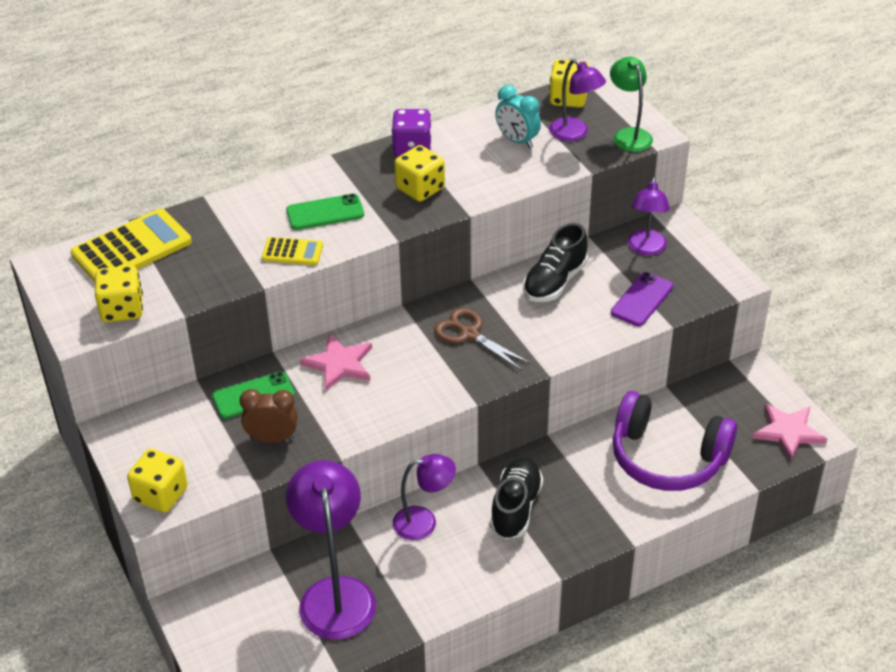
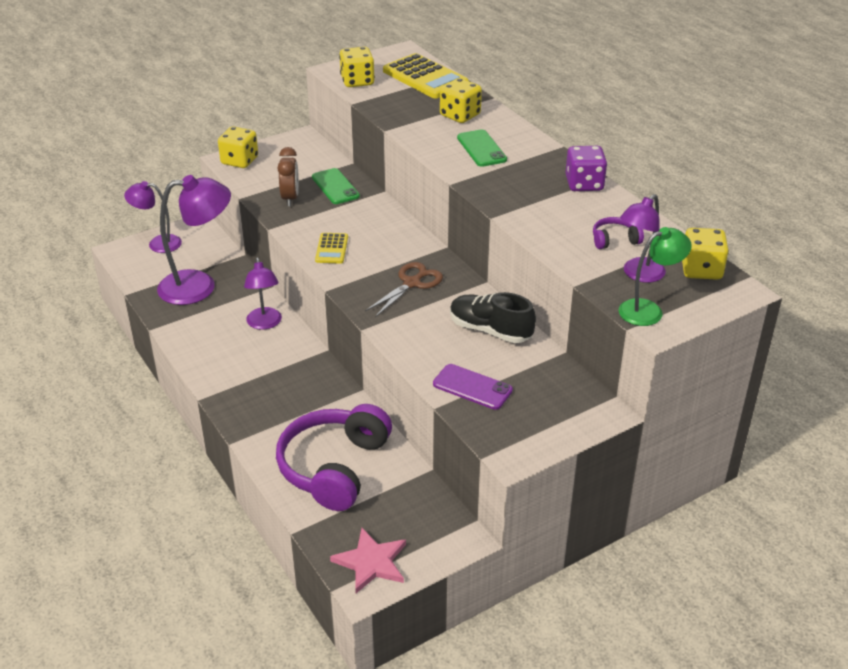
camera: 85 degrees right, 5 degrees down
(292, 252) = (428, 138): yellow calculator -> yellow calculator (332, 249)
(339, 364) = (371, 221): pink star -> none
(420, 189) = (524, 191): yellow dice -> yellow dice (460, 115)
(515, 508) = (277, 372): black shoe -> none
(517, 141) = (614, 240): turquoise clock -> purple headphones
(646, 249) = (553, 391): purple lamp -> purple lamp (158, 243)

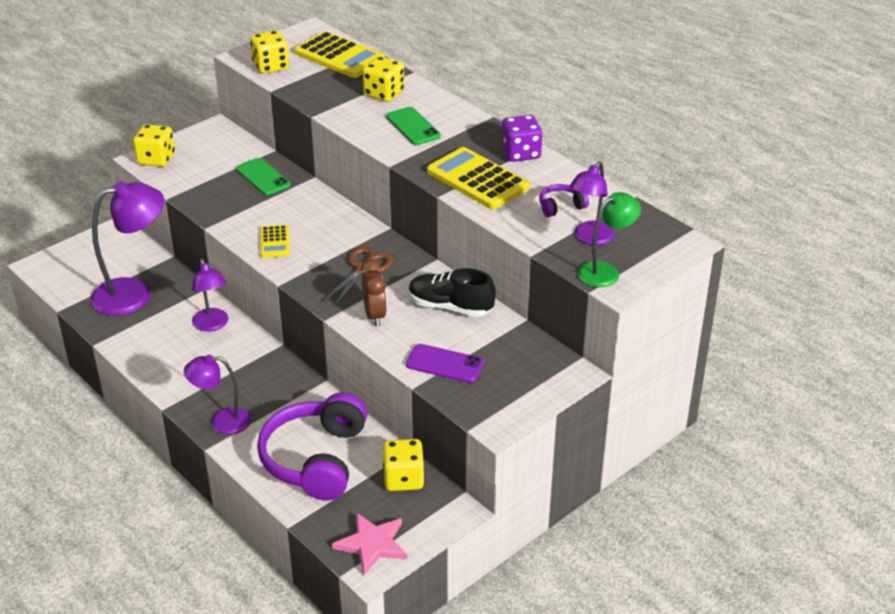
camera: 10 degrees left, 0 degrees up
(158, 243) = (79, 254): purple lamp -> purple lamp (222, 421)
(290, 198) = (219, 194): brown clock -> brown clock (375, 315)
(534, 205) = (477, 180): none -> yellow calculator
(701, 270) = (647, 227): yellow dice -> yellow dice (403, 478)

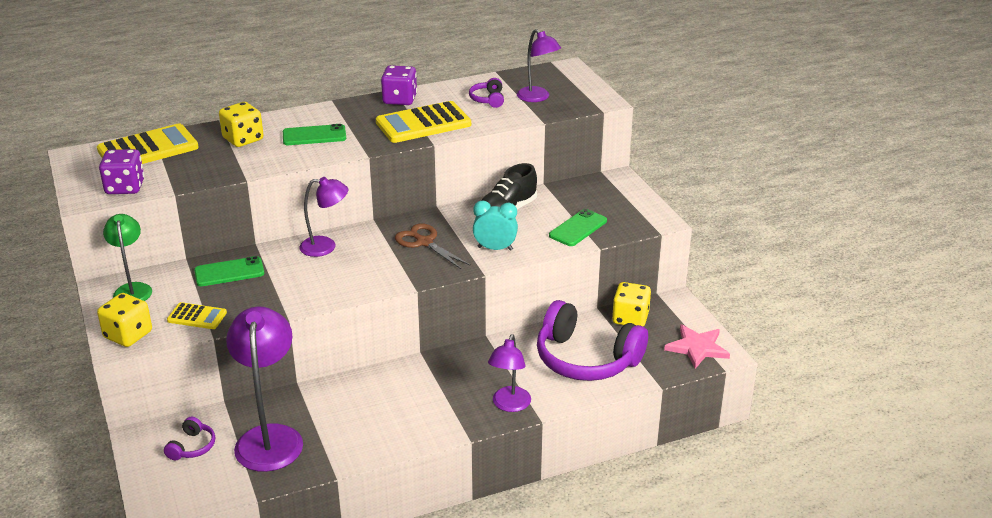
camera: 70 degrees left, 5 degrees down
(112, 259) = (192, 447): none -> purple headphones
(212, 325) = (362, 390): purple lamp -> purple lamp (326, 246)
(271, 66) = (125, 187): yellow dice -> purple dice
(275, 242) = (347, 282): yellow calculator -> yellow calculator (197, 317)
(375, 315) = (495, 248): brown clock -> turquoise clock
(444, 364) = (578, 228): purple phone -> green phone
(605, 271) = (582, 101): green lamp -> green lamp (132, 289)

